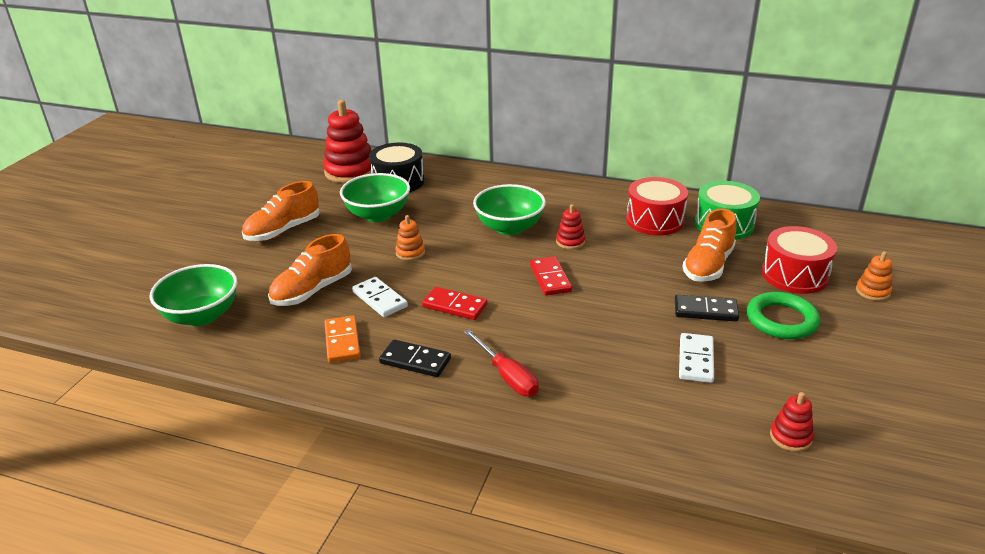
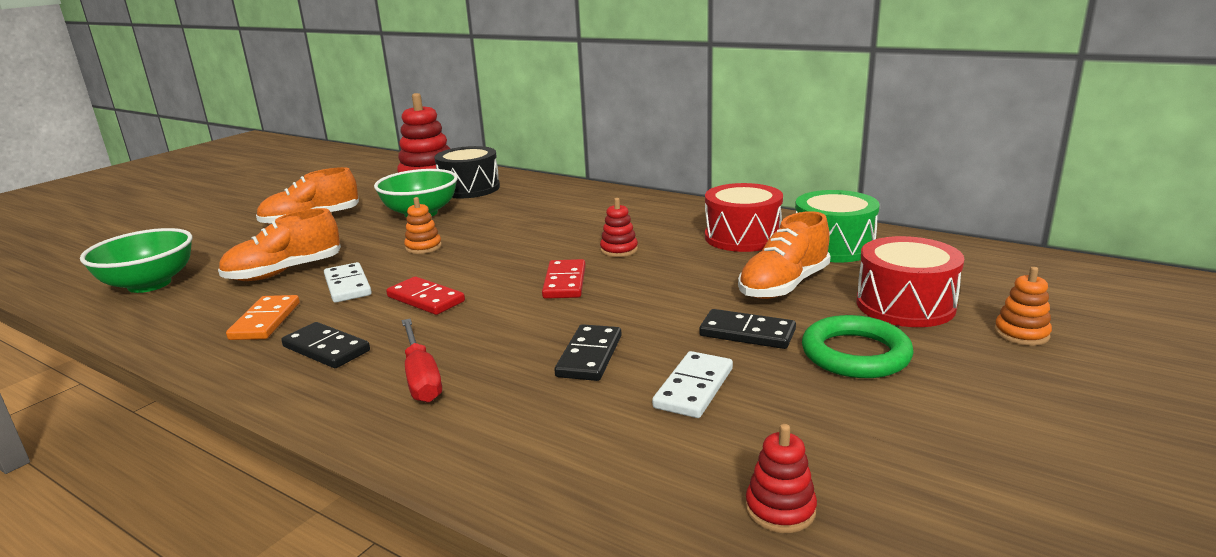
camera: 15 degrees right, 10 degrees down
(509, 228) = (556, 233): green bowl -> none
(612, 343) = (590, 356): none -> black domino

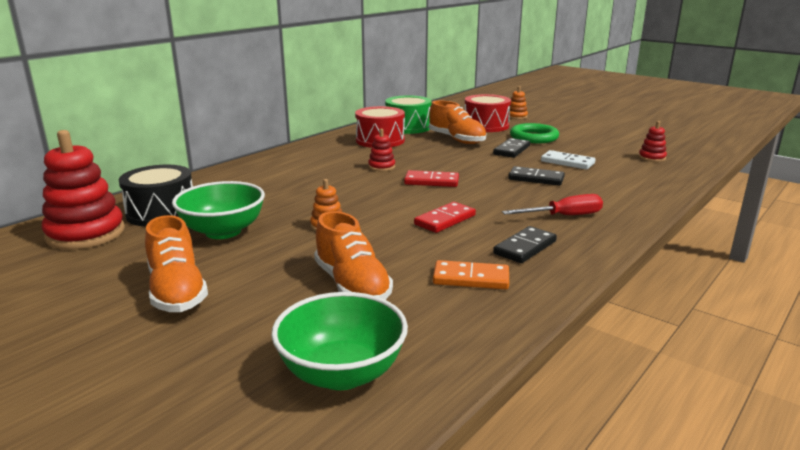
camera: 85 degrees left, 0 degrees up
(348, 286) = (404, 251): white domino -> none

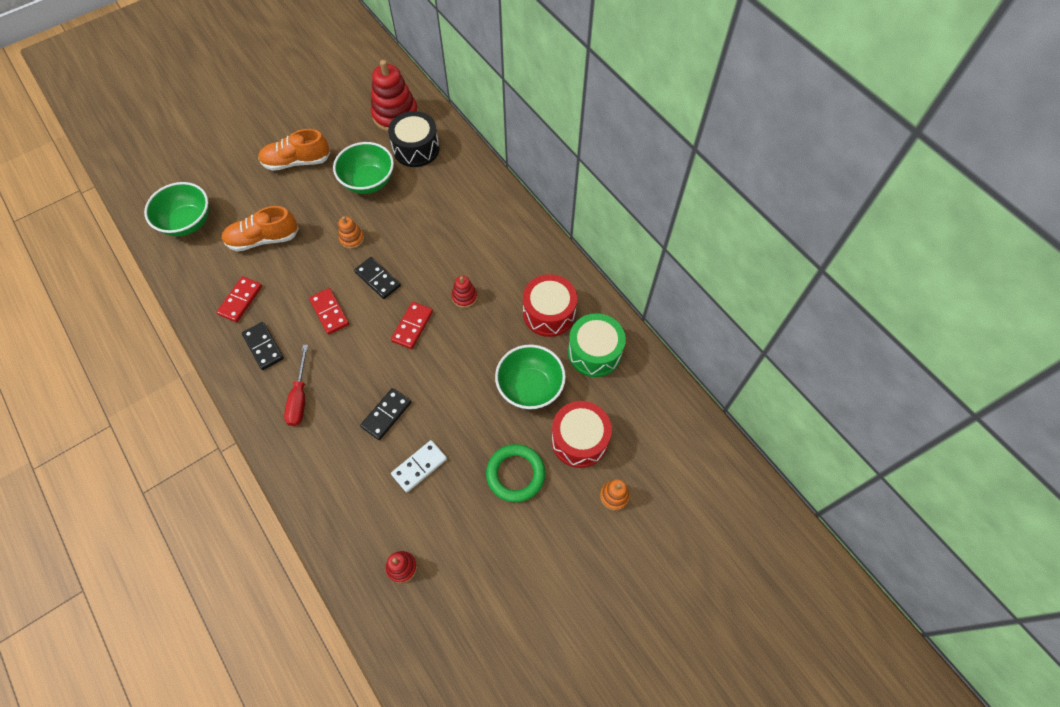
camera: 105 degrees right, 40 degrees up
(457, 140) = (530, 387): orange shoe -> green bowl
(471, 278) = (240, 300): orange domino -> red domino
(511, 150) = (476, 429): black domino -> black domino (377, 279)

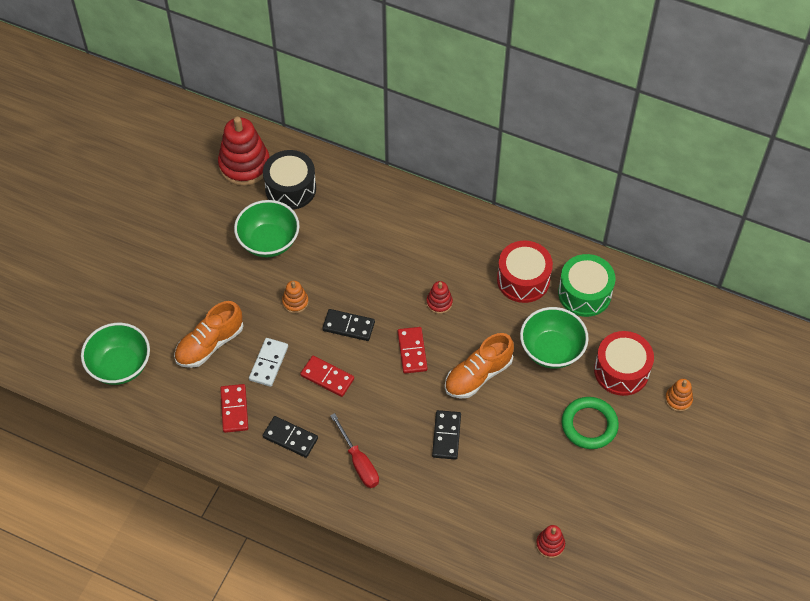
camera: 30 degrees left, 5 degrees down
(296, 162) = (182, 256): orange shoe -> orange shoe (478, 375)
(419, 466) = (506, 462): white domino -> white domino (268, 363)

